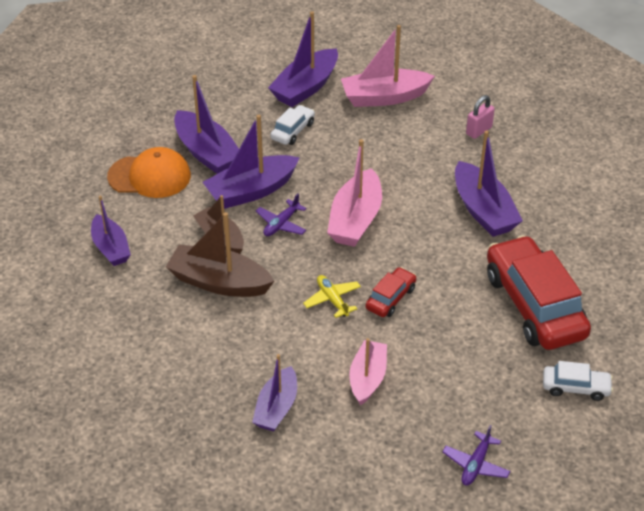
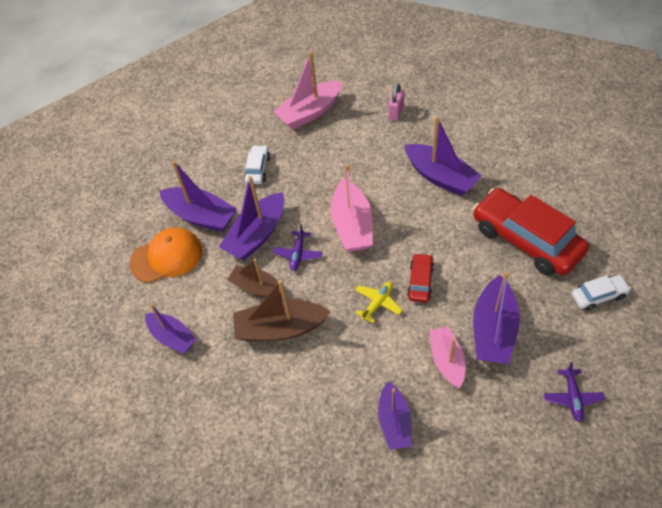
camera: 20 degrees left, 10 degrees up
(305, 87) = (245, 128): purple boat -> purple boat (493, 330)
(332, 300) = (378, 303): yellow plane -> yellow plane turned 90 degrees clockwise

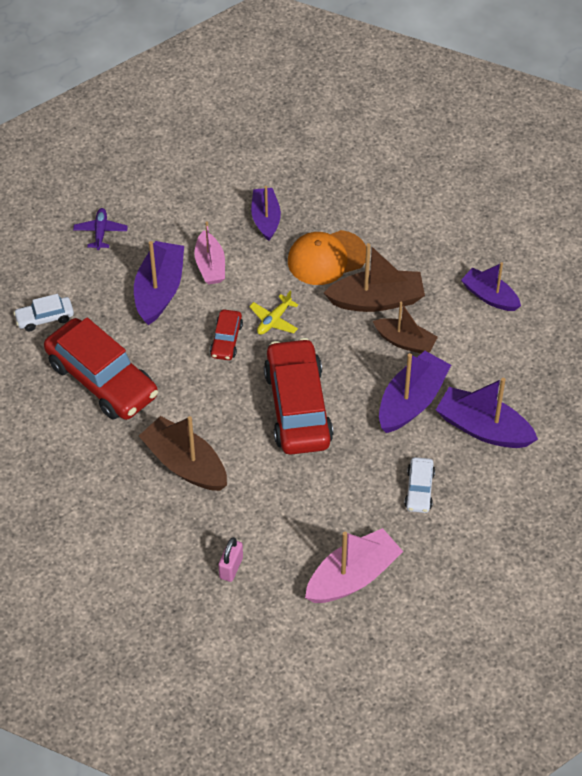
camera: 175 degrees right, 0 degrees up
(166, 257) = (515, 380): orange cap -> orange cap (326, 258)
(298, 254) = (361, 376): purple plane -> none
(352, 225) = (298, 407): pink boat -> red car
(440, 177) = (185, 464): purple boat -> brown boat

